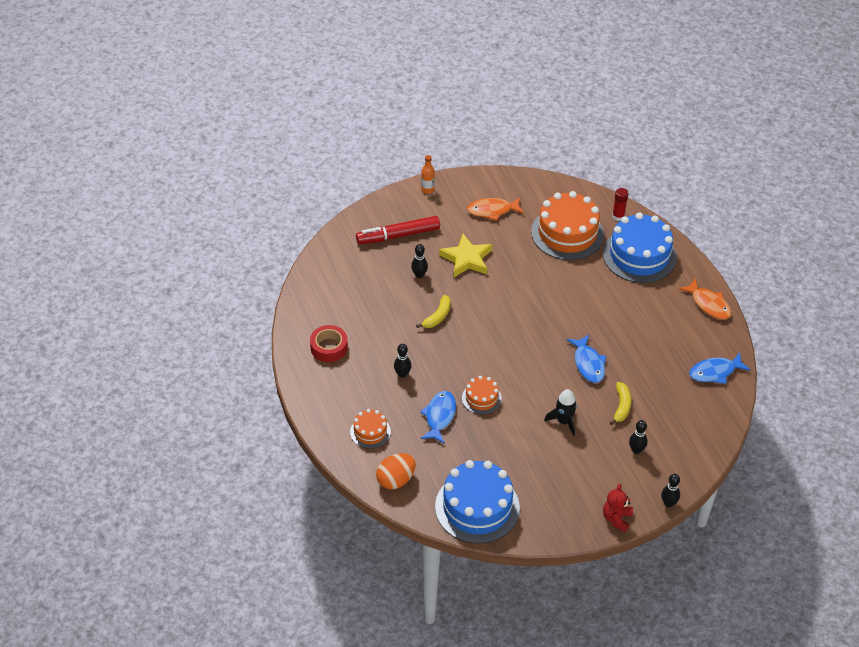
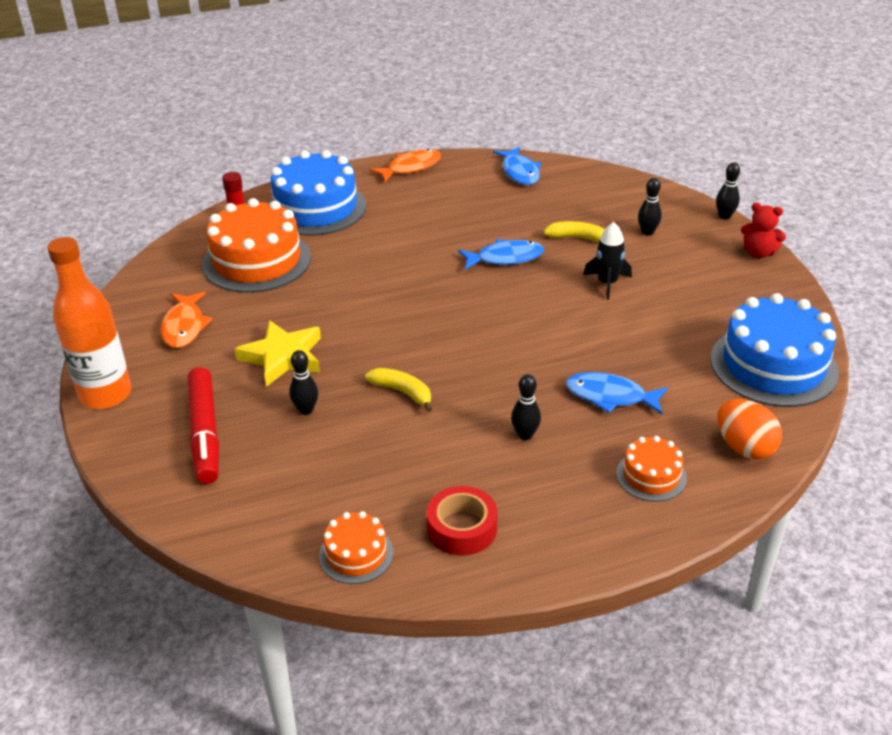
camera: 85 degrees left, 10 degrees down
(427, 189) = (106, 395): orange bottle -> orange bottle, size x2.24
(481, 398) = (571, 353): orange cake -> orange cake (356, 554)

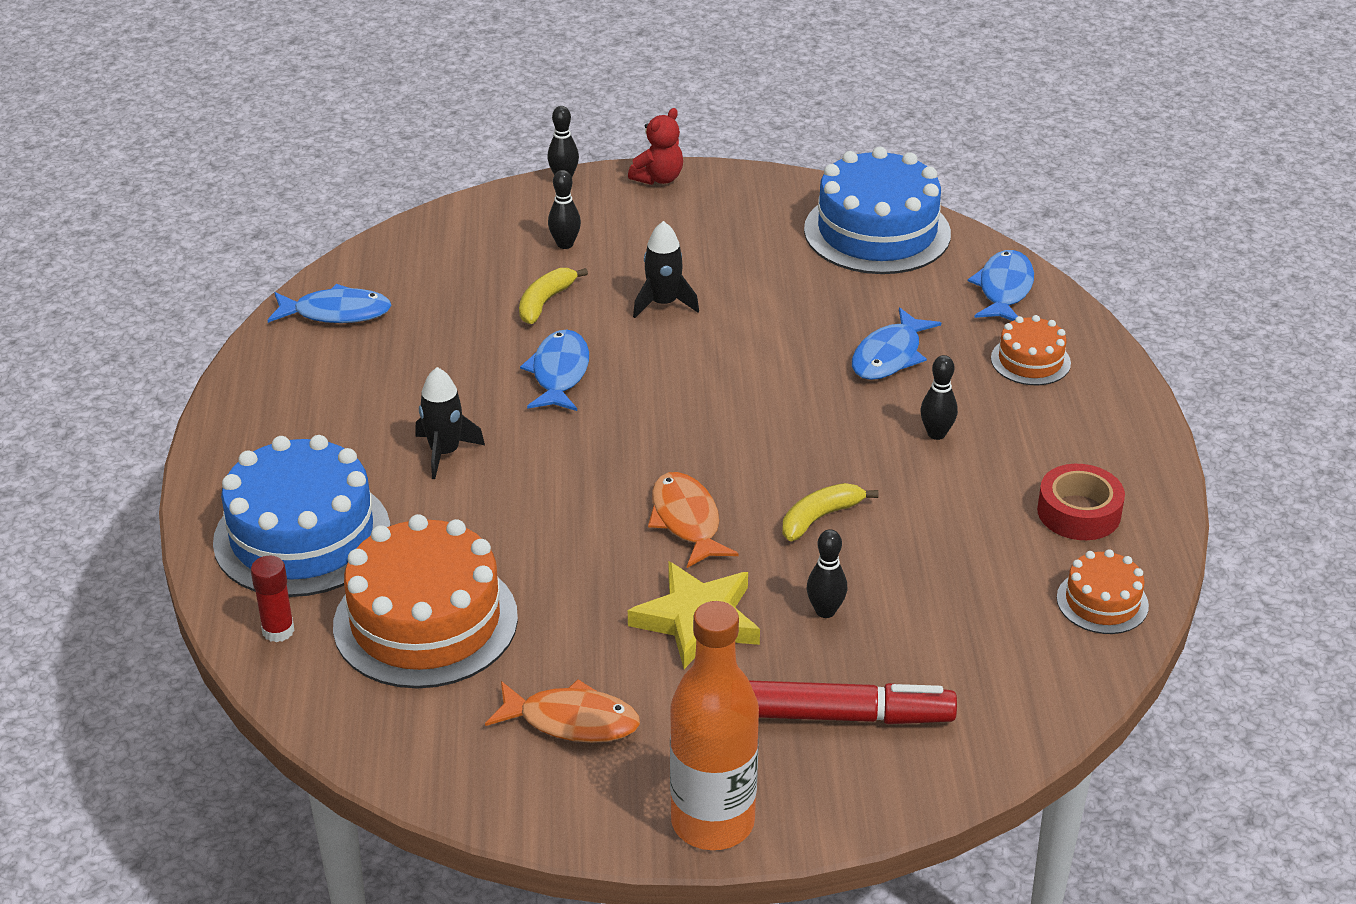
camera: 75 degrees left, 0 degrees up
(406, 235) = (444, 453): none -> black rocket
(410, 168) = (244, 415): orange fish -> orange fish (687, 521)
(744, 447) = (1004, 289): orange egg -> blue fish

